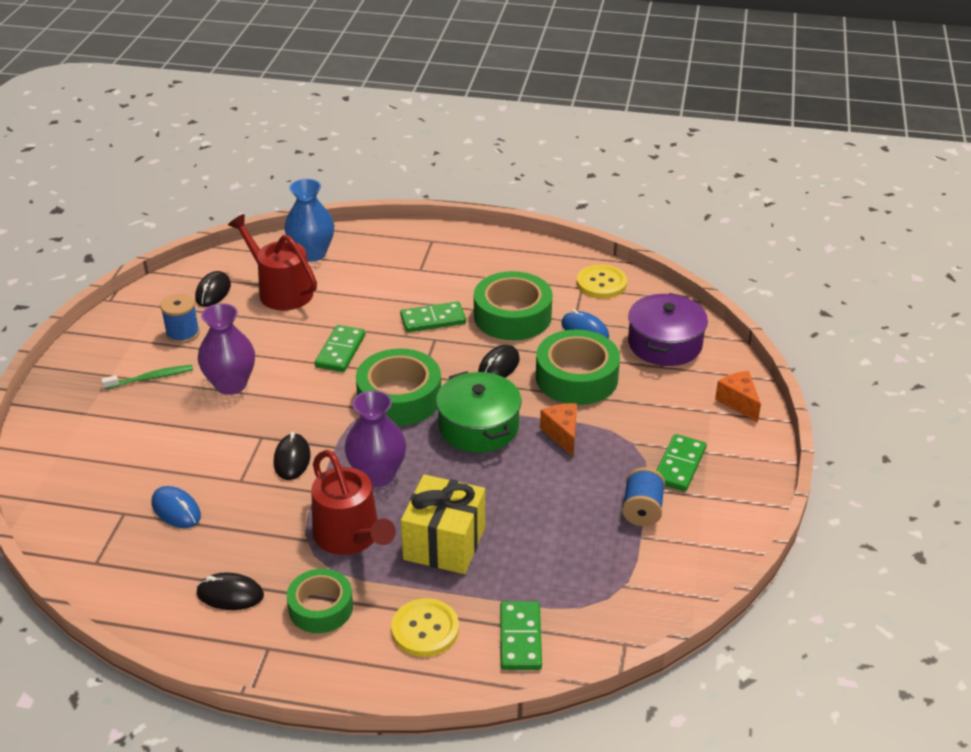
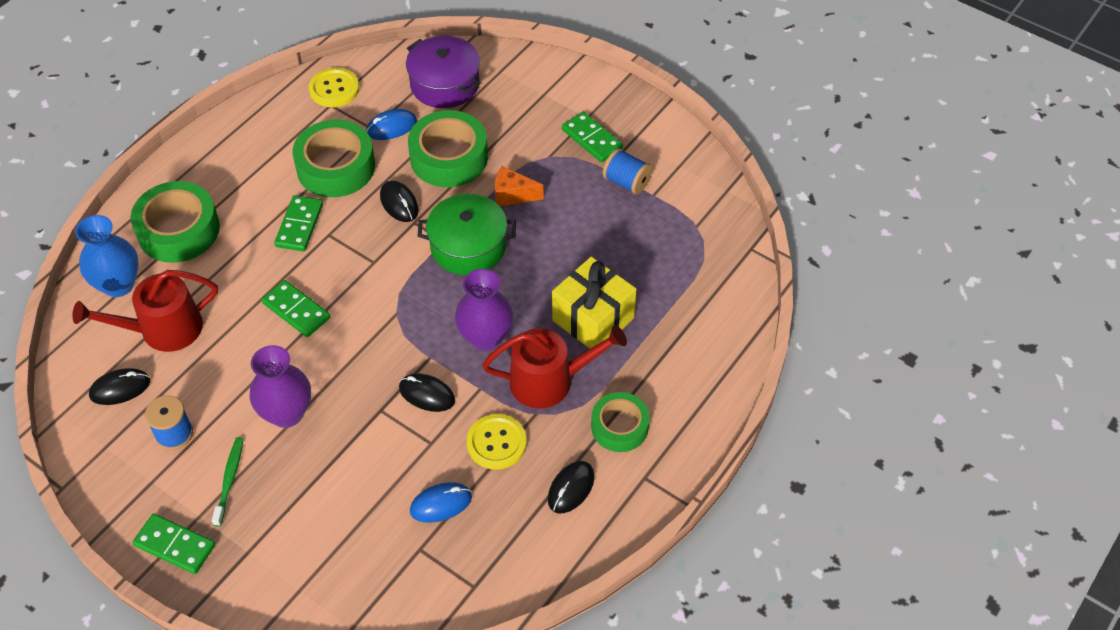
camera: 65 degrees left, 15 degrees up
(213, 292) = (120, 388): black mouse -> black mouse turned 60 degrees counterclockwise
(399, 397) = (394, 288): green tape -> green tape (178, 230)
(425, 629) = (678, 364): yellow button -> yellow button (496, 443)
(520, 638) = (716, 308): green domino -> green domino (175, 545)
(738, 402) = (544, 73): orange cheese -> none

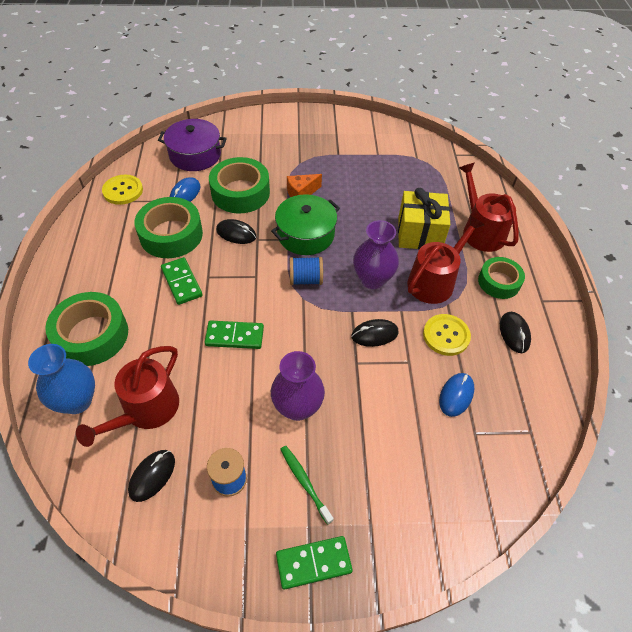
camera: 40 degrees left, 0 degrees up
(592, 139) = (314, 143): green domino -> none
(626, 182) = (357, 155): blue spool -> blue spool (305, 279)
(668, 359) = (480, 231): none -> red watering can

